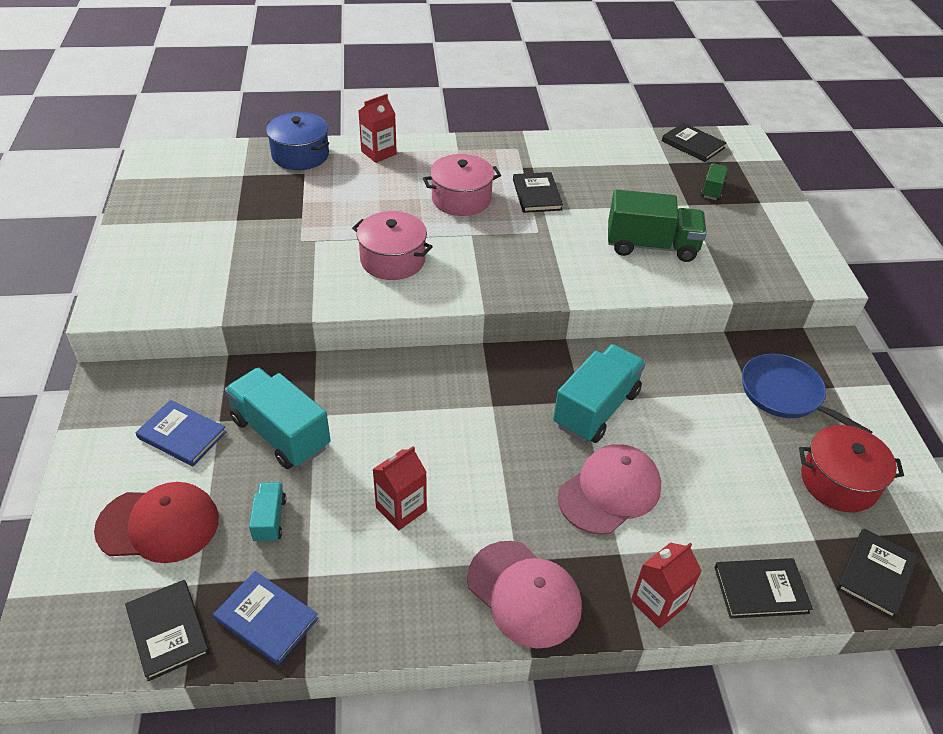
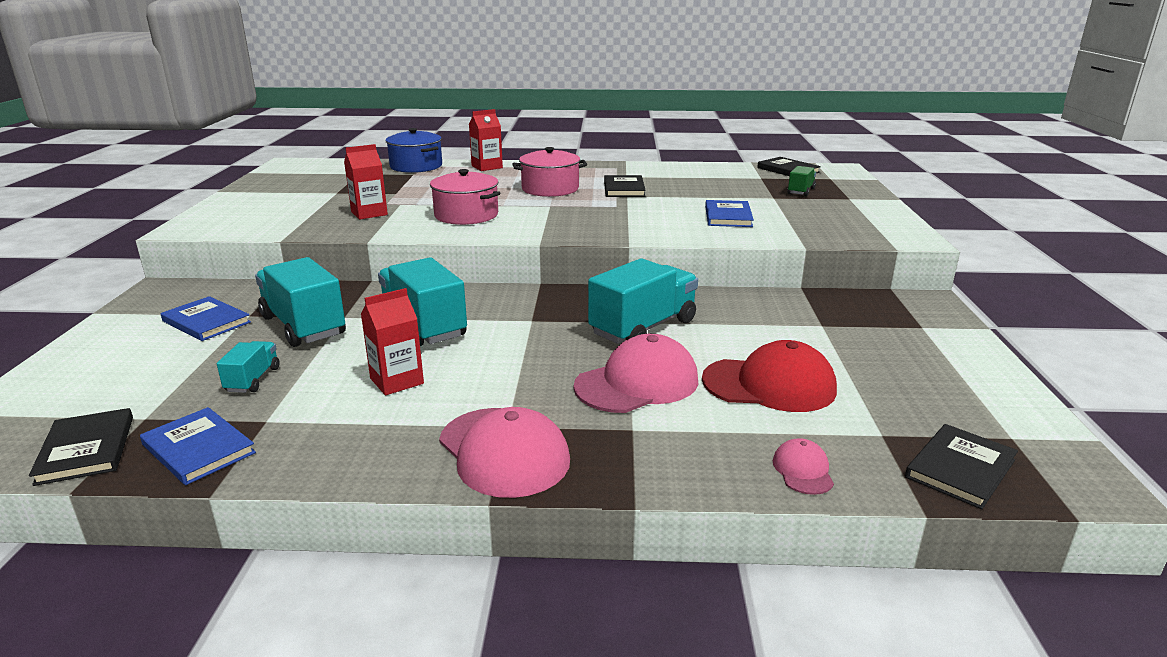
camera: 10 degrees right, 20 degrees down
(158, 524) = (138, 375): red cap -> red cap (769, 385)
(395, 423) = (423, 326): none -> turquoise truck
(651, 246) = (728, 216): green truck -> blue book
(658, 603) = (666, 472): red carton -> red carton (369, 213)
(760, 590) = (803, 470): black book -> pink cap
(785, 394) = (862, 329): blue pan -> none
(839, 481) = (919, 392): red pot -> none

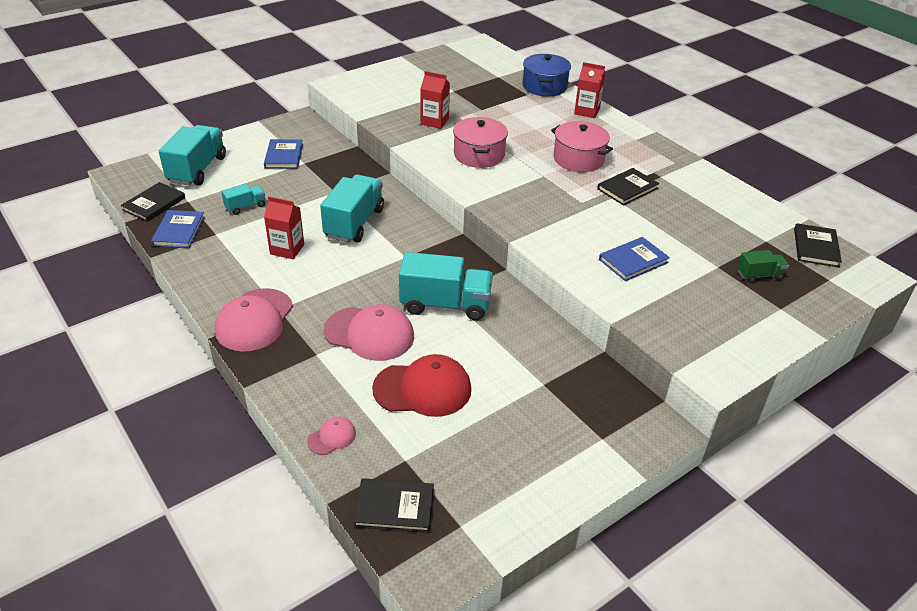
camera: 50 degrees right, 15 degrees up
(303, 326) = (311, 186): turquoise truck -> turquoise truck (197, 169)
(769, 385) = (423, 389): red cap -> red cap turned 60 degrees counterclockwise

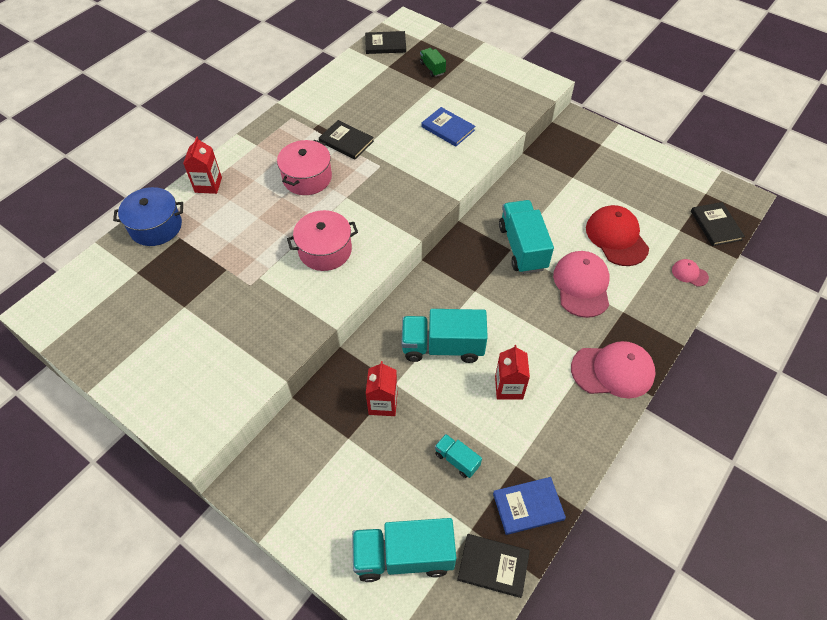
camera: 105 degrees left, 15 degrees up
(284, 156) = (340, 467): blue book -> none
(434, 121) = (266, 304): red carton -> red carton (383, 403)

